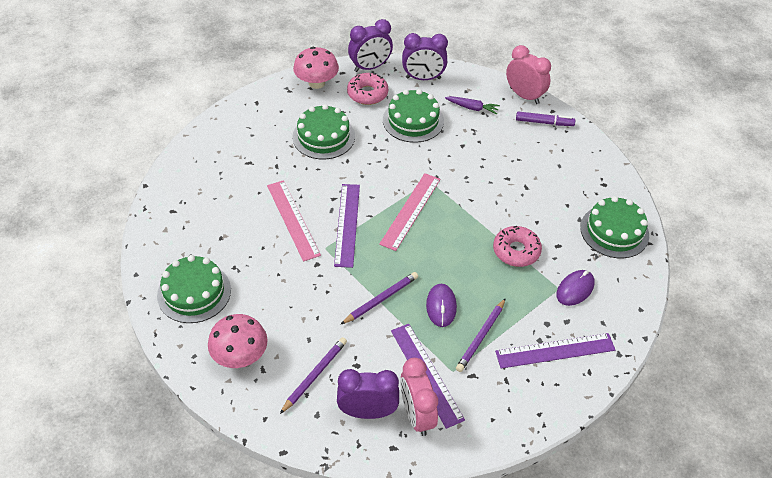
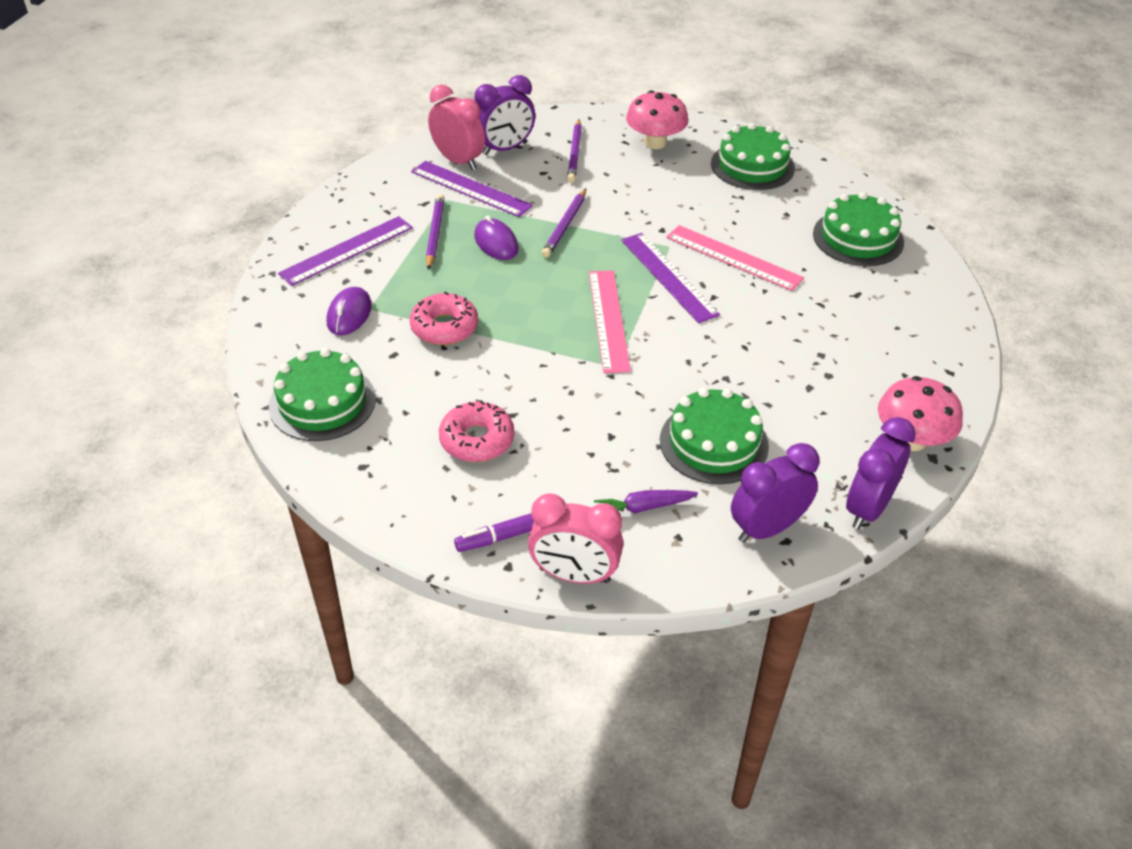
camera: 150 degrees right, 5 degrees down
(323, 136) = (808, 364): green cake -> green cake (858, 238)
(367, 94) = (821, 457): pink donut -> pink donut (477, 440)

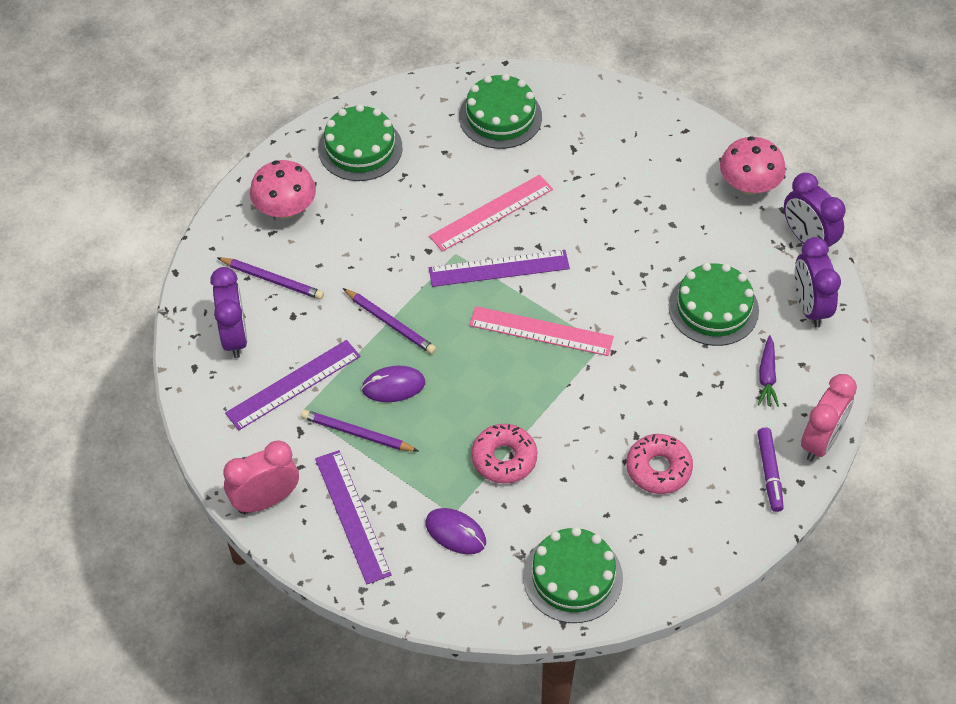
camera: 70 degrees left, 10 degrees up
(458, 161) = (237, 383): pink clock -> pink clock (265, 500)

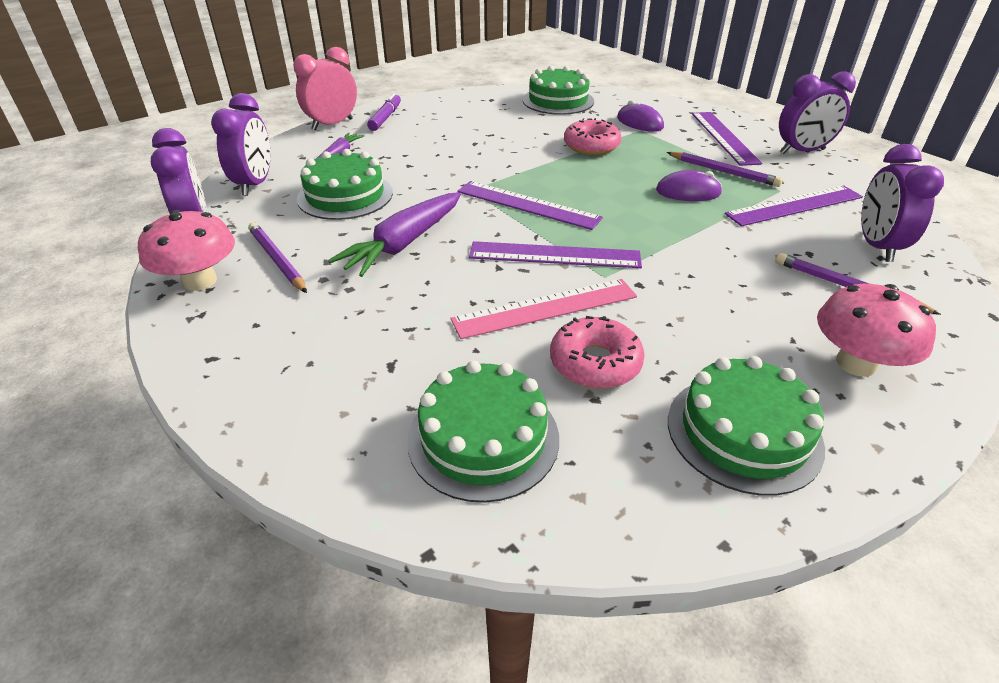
camera: 165 degrees left, 15 degrees down
(265, 500) = (802, 151): pink clock -> purple clock
(390, 323) = (690, 231): purple pencil -> purple pencil (277, 260)
(541, 331) = (527, 205): pink ruler -> purple ruler
(624, 256) = (404, 243): none -> purple carrot
(658, 469) = (468, 128): pink donut -> pink donut (595, 363)

